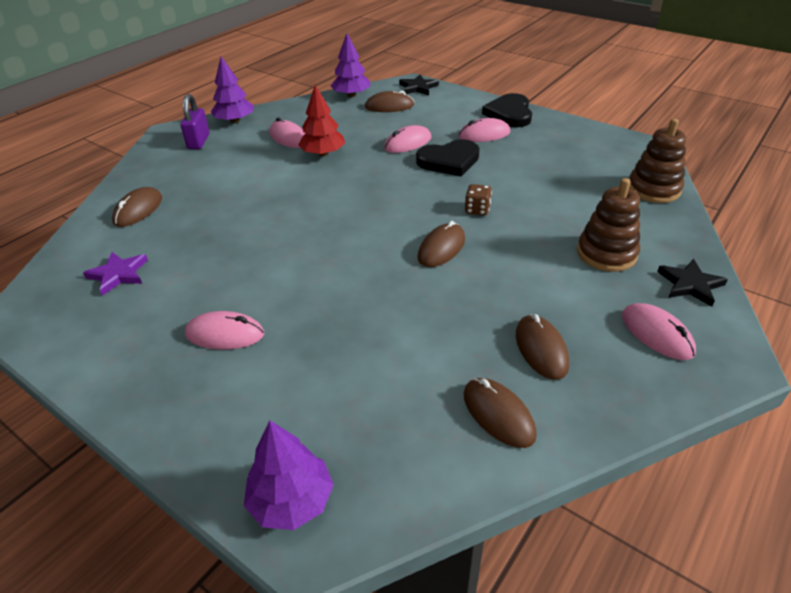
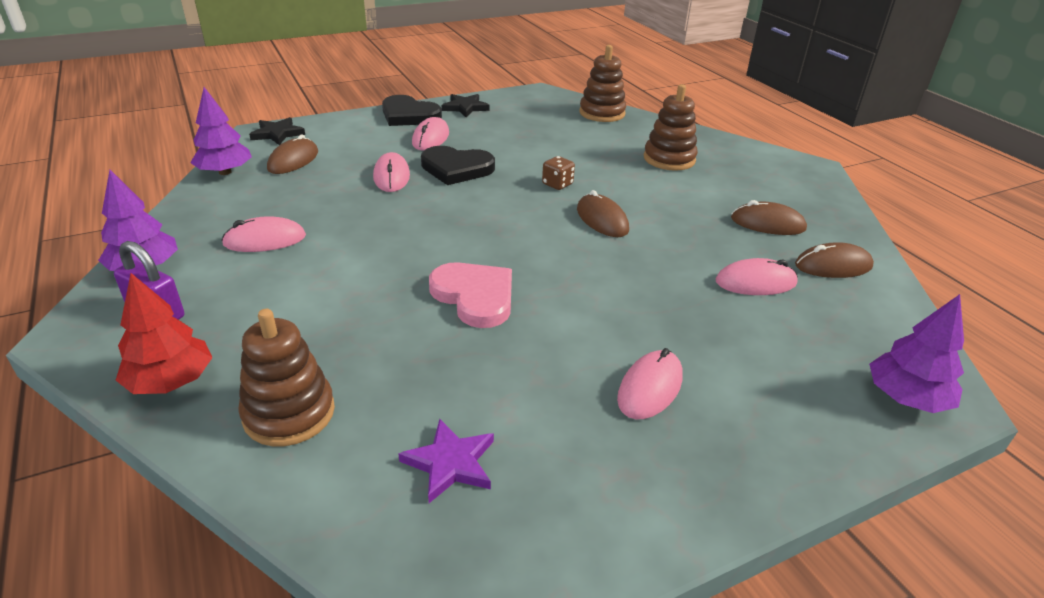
camera: 65 degrees left, 5 degrees down
(138, 210) = (289, 413): brown mouse -> brown stacking toy
(284, 227) = (475, 296): none -> pink heart
(323, 154) = (342, 229): red tree -> red tree (171, 382)
(449, 161) = (456, 168): black heart -> black heart turned 90 degrees clockwise
(656, 334) = (773, 178): pink mouse -> pink mouse (755, 282)
(690, 284) = (727, 148): black star -> black star (465, 107)

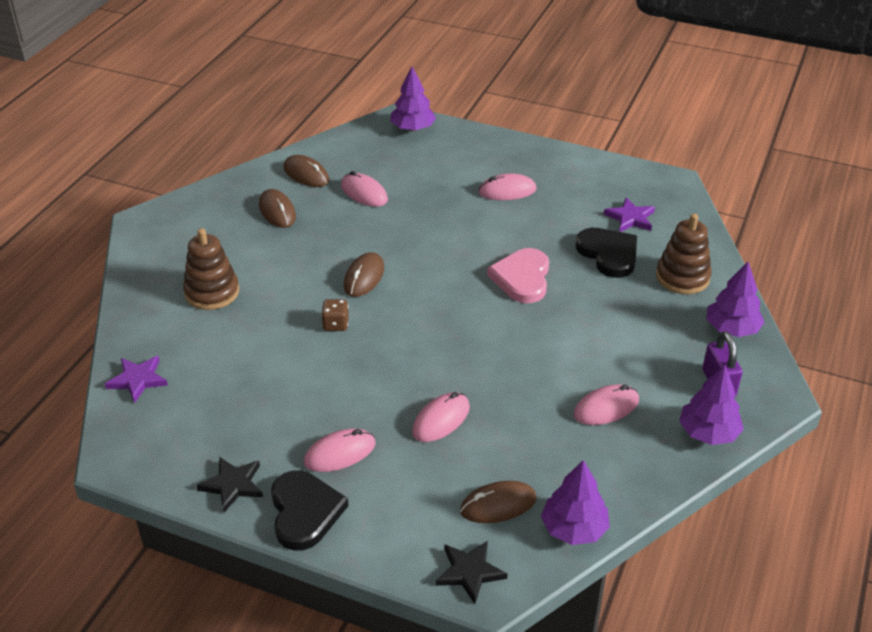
camera: 130 degrees left, 5 degrees up
(171, 382) = (732, 329): red tree -> purple tree
(265, 240) = (606, 408): pink mouse -> pink mouse turned 60 degrees counterclockwise
(456, 168) = (379, 393): black heart -> black heart (608, 254)
(602, 113) = (138, 380): brown stacking toy -> purple star

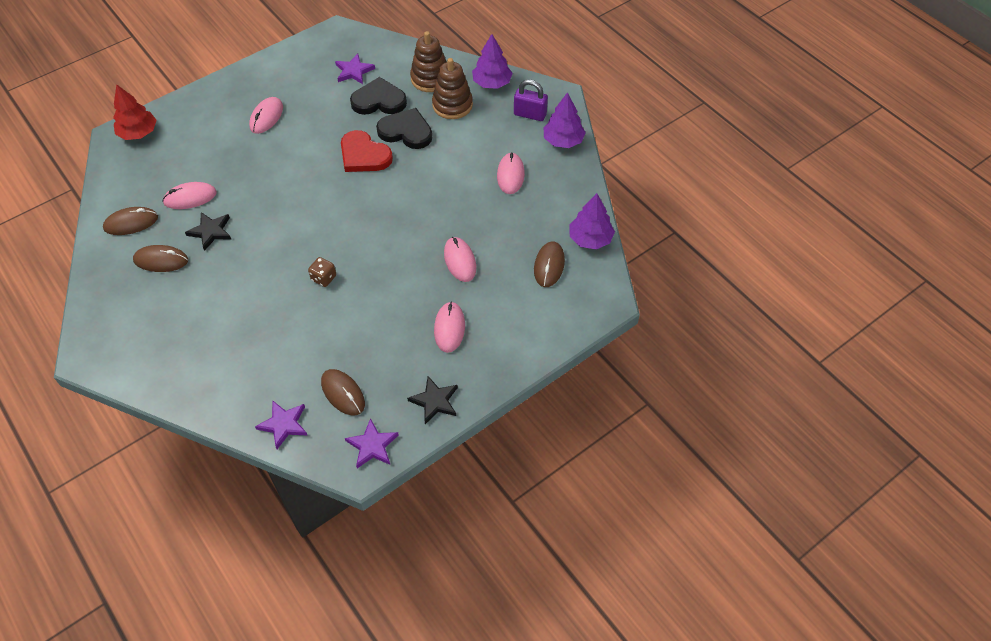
camera: 60 degrees left, 15 degrees up
(147, 459) = (372, 446): none -> purple star
(212, 292) = (222, 340): brown stacking toy -> brown stacking toy (452, 105)
(304, 512) = (487, 369): black heart -> black heart (406, 131)
(364, 277) = (287, 240): brown mouse -> brown mouse (343, 393)
(413, 128) = (138, 133): purple tree -> red tree
(469, 572) = (589, 304): black star -> black star (211, 231)
(522, 278) = (364, 155): pink heart -> red heart

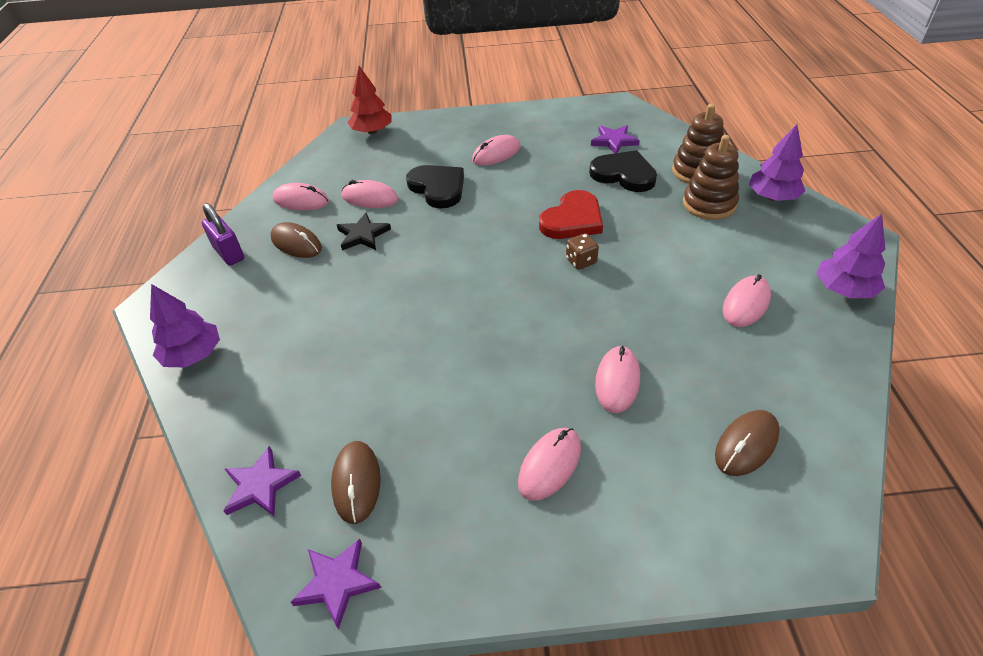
camera: 35 degrees right, 10 degrees down
(131, 223) = (301, 200): brown mouse -> pink mouse
(324, 278) = (438, 329): brown dice -> brown dice (581, 261)
(364, 155) = (572, 220): red heart -> red heart turned 120 degrees counterclockwise
(406, 131) = (636, 212): black heart -> black heart (438, 188)
(435, 401) = (463, 564): black star -> none
(530, 114) = (808, 244): purple padlock -> purple padlock (229, 253)
(590, 239) = (832, 434): purple tree -> purple tree (193, 355)

